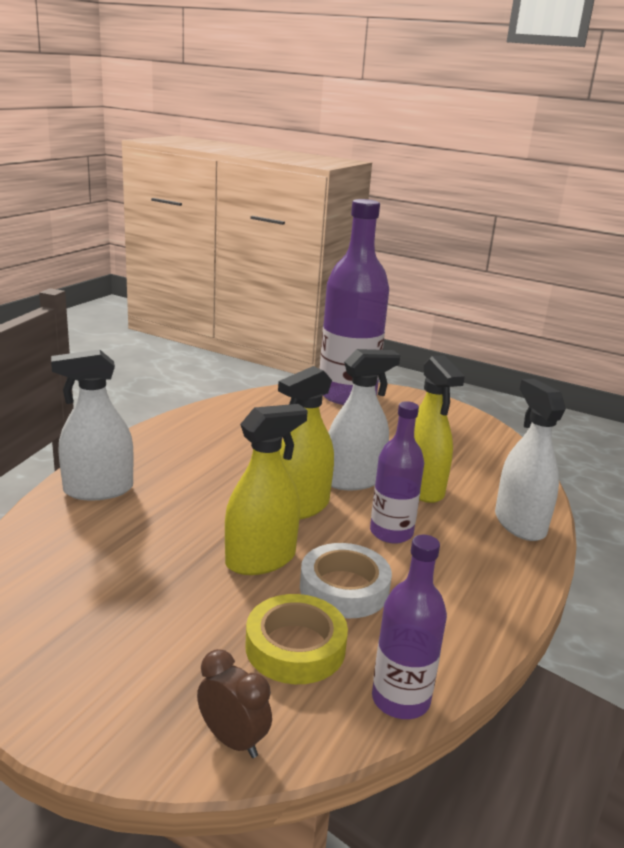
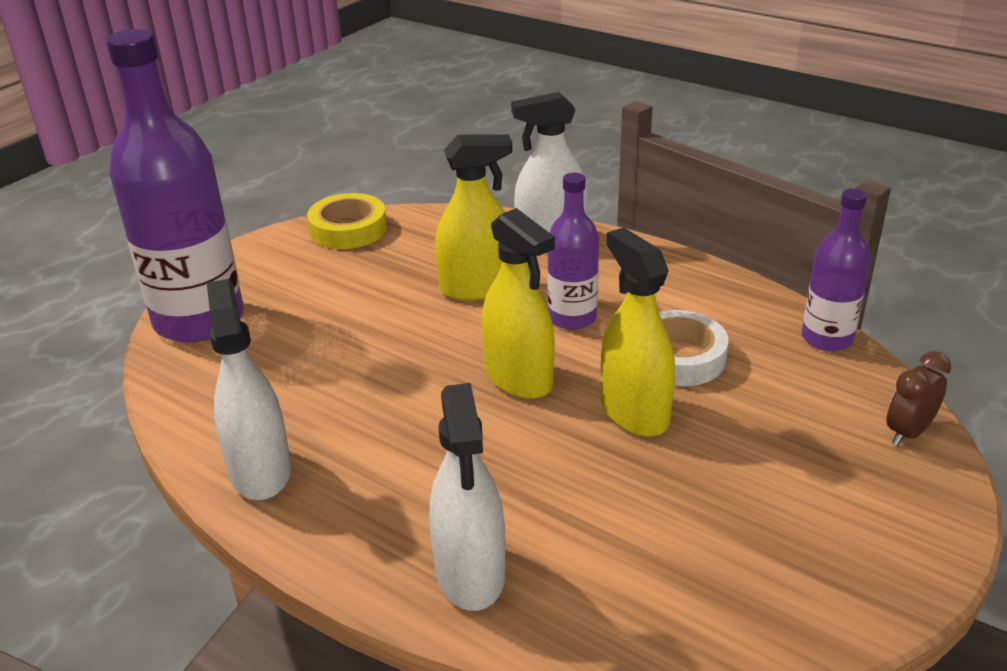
camera: 80 degrees left, 10 degrees up
(295, 647) = (776, 392): yellow tape -> yellow tape (348, 229)
(353, 480) = (456, 334): white spray bottle -> white spray bottle (260, 471)

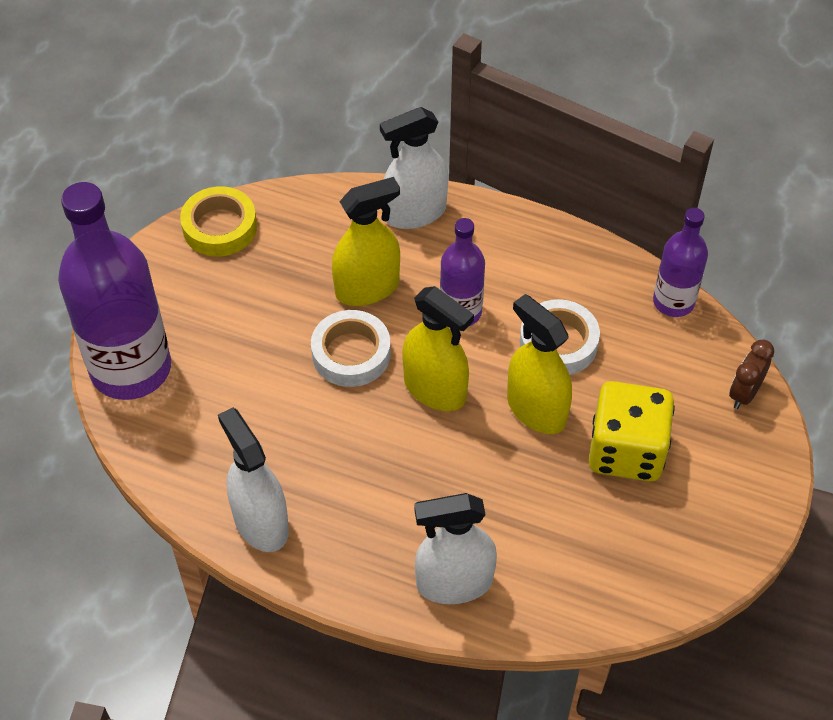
camera: 15 degrees left, 20 degrees up
(436, 337) = (351, 354): none -> white tape
(470, 573) = (454, 583): white spray bottle -> white spray bottle turned 105 degrees clockwise
(740, 468) = (626, 451): none -> yellow dice

